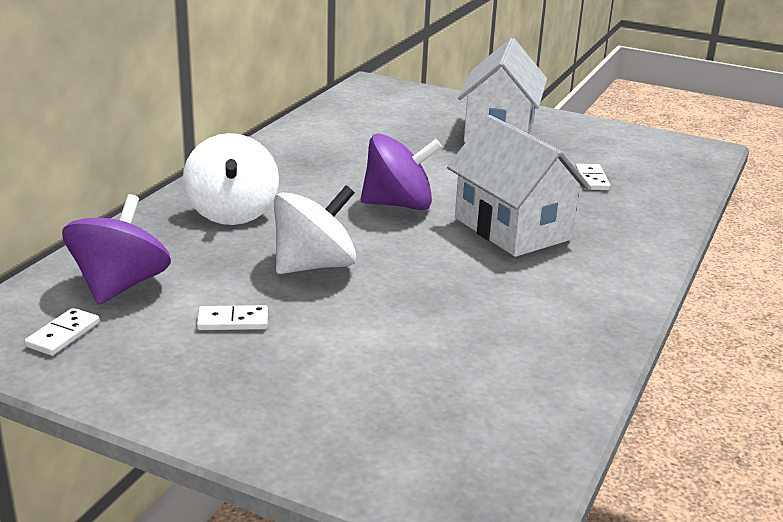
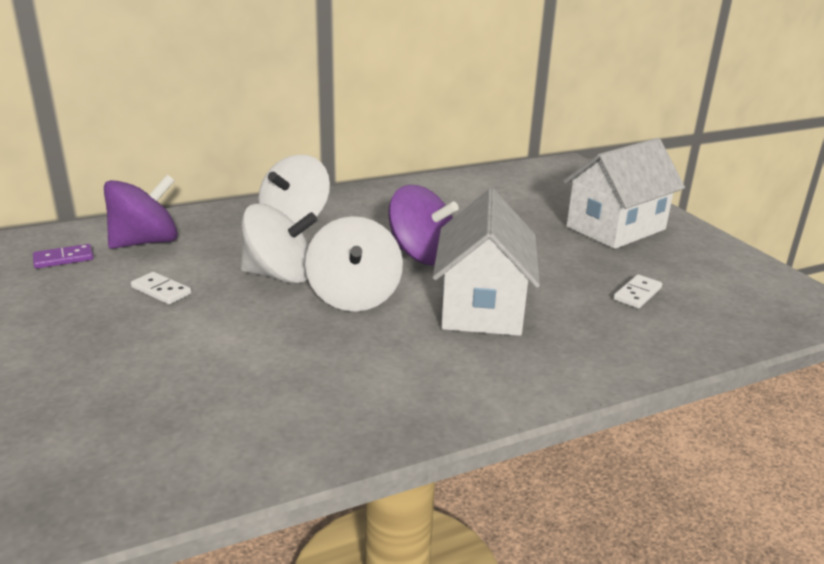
camera: 40 degrees right, 0 degrees up
(63, 335) = (63, 259): white domino -> purple domino
(408, 258) = (354, 296): none -> white spinning top

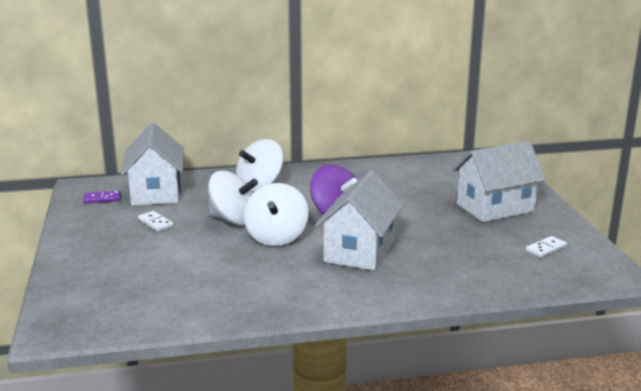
camera: 15 degrees right, 5 degrees down
(145, 242) = (156, 192): purple spinning top -> white house
(637, 294) = (477, 253): white domino -> white domino (546, 249)

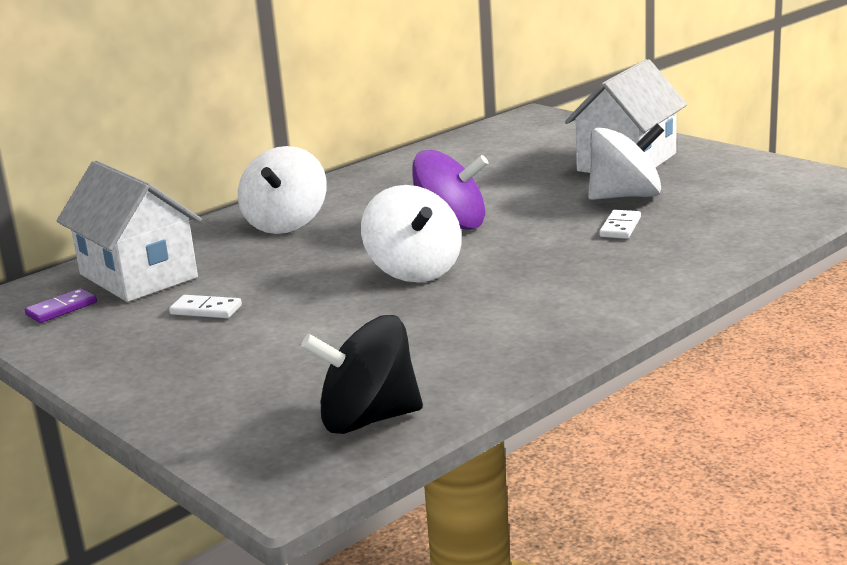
camera: 30 degrees left, 0 degrees up
(131, 314) = (368, 419): none -> black spinning top
(233, 220) = (319, 271): white spinning top -> white spinning top (625, 196)
(359, 251) = (548, 251): white house -> none
(546, 249) = (749, 184): white domino -> white domino (620, 227)

